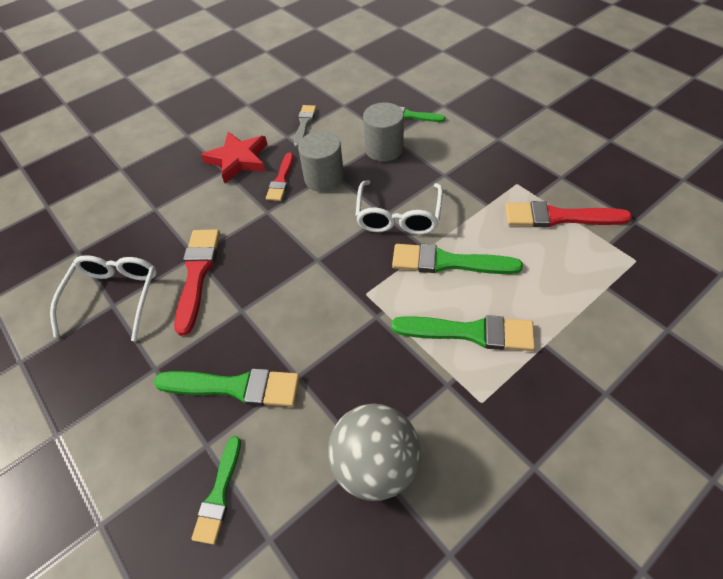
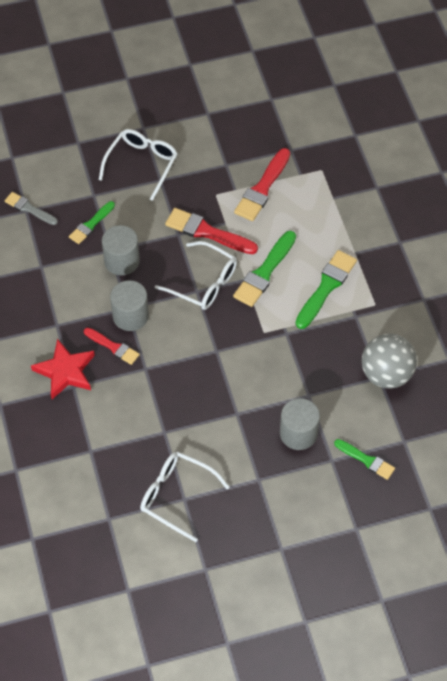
camera: 70 degrees left, 5 degrees up
(197, 274) = (185, 434): red brush -> red brush (207, 232)
(235, 387) = (298, 433): green brush -> grey cylinder
(304, 124) = (48, 306): grey brush -> grey brush (29, 209)
(504, 121) = (142, 164): none -> white glasses

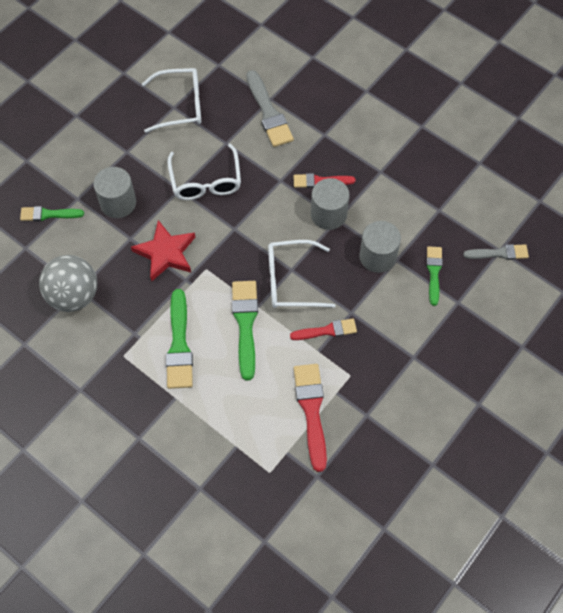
camera: 145 degrees right, 5 degrees up
(65, 371) = (340, 141): red star -> red star (165, 253)
(103, 437) = (268, 113): none -> grey brush
(142, 164) = (444, 362): white glasses -> white glasses (206, 181)
(207, 232) = (327, 330): red brush -> red brush, size x0.63

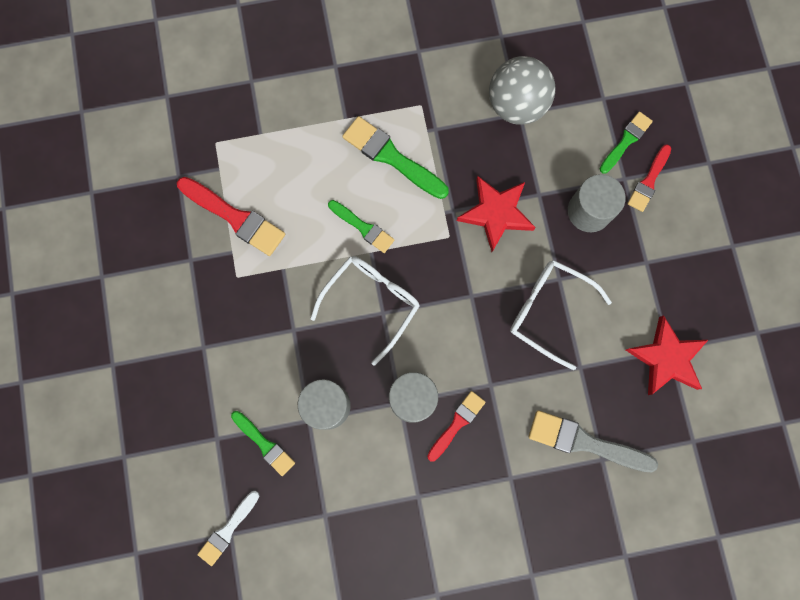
camera: 130 degrees right, 15 degrees up
(180, 105) = (666, 358): white glasses -> red star
(245, 324) = (363, 227): green brush -> green brush, size x0.63
(327, 330) = (295, 292): red brush -> red brush (649, 181)
(499, 253) = (228, 530): grey brush -> white brush

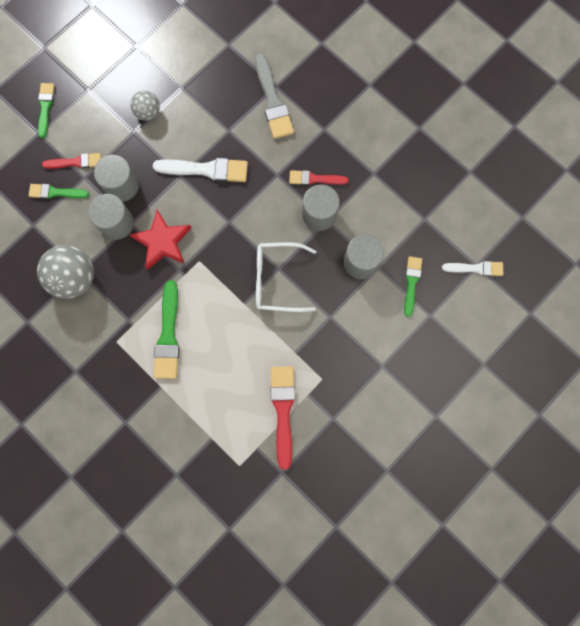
camera: 125 degrees left, 0 degrees up
(363, 227) = (230, 320): green brush -> green brush (45, 107)
(548, 311) = (206, 170): white glasses -> white brush
(549, 180) = (116, 223): none -> grey cylinder
(661, 292) = (148, 112): none -> grey ball
(666, 358) = (188, 86): red star -> none

